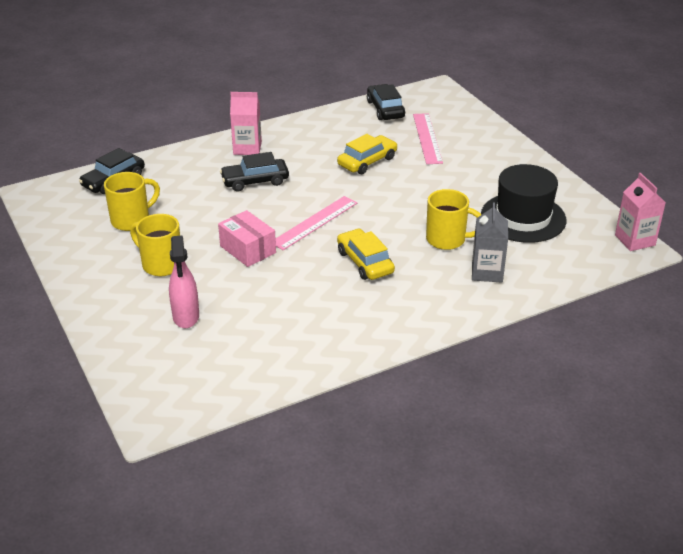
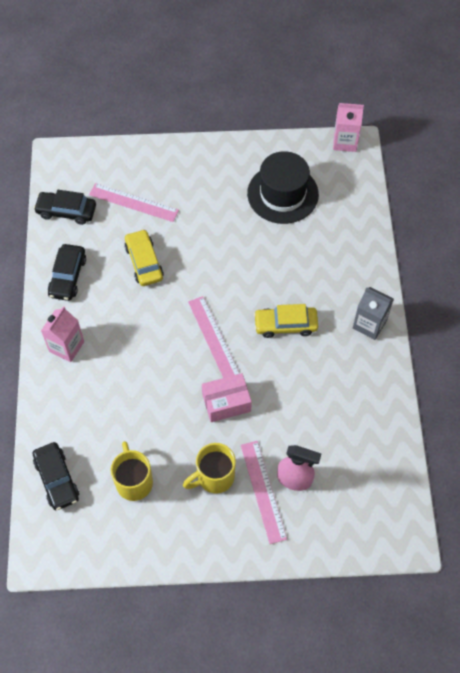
camera: 65 degrees left, 25 degrees up
(161, 299) = (263, 491): none -> pink ruler
(255, 181) = (126, 360): black car -> black car (68, 276)
(447, 240) = (285, 257): yellow mug -> none
(487, 272) = (337, 250): grey carton -> grey carton (369, 324)

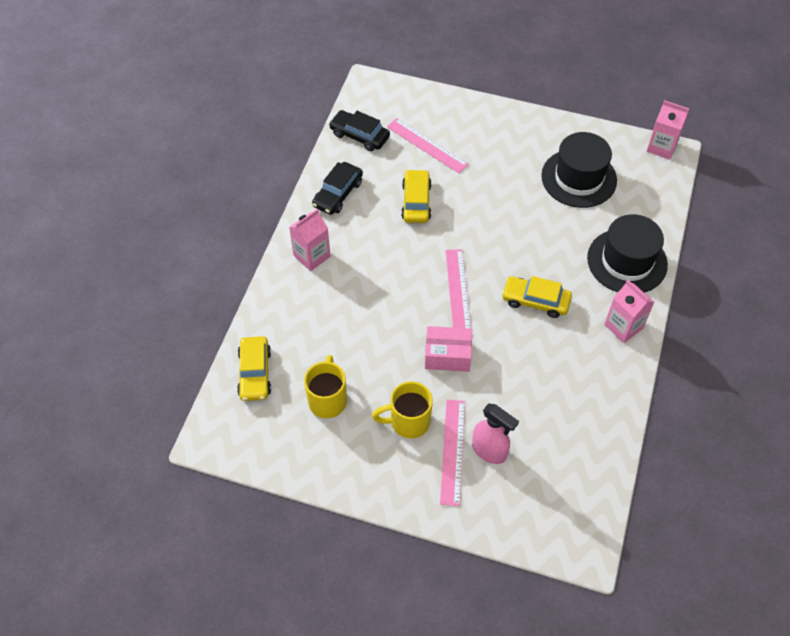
camera: 20 degrees right, 5 degrees down
(57, 479) = (255, 373): black car -> yellow car
(351, 261) = (627, 261): none -> black hat
(369, 324) = (623, 326): grey carton -> pink carton

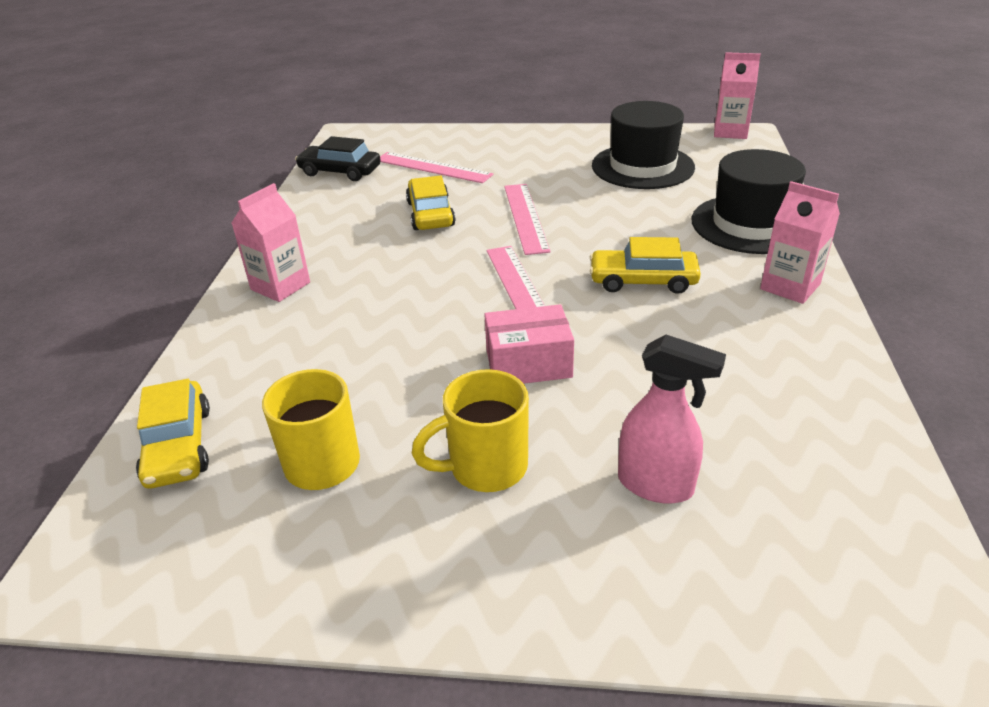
camera: 10 degrees left, 20 degrees down
(338, 194) = (315, 222): black car -> none
(452, 451) = (585, 499): pink ruler -> pink ruler (525, 217)

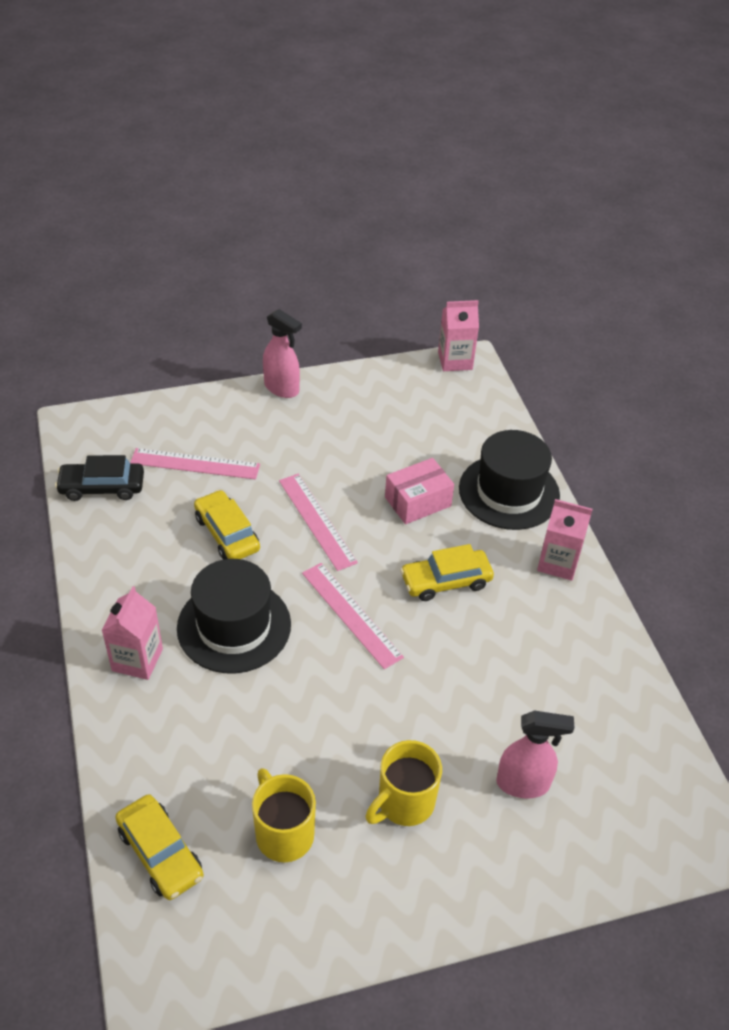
camera: 25 degrees left, 10 degrees up
(528, 363) = (392, 695): pink box -> pink box (417, 501)
(545, 132) = (282, 388): none -> pink spray bottle
(642, 166) = (394, 427): black hat -> black hat (234, 626)

